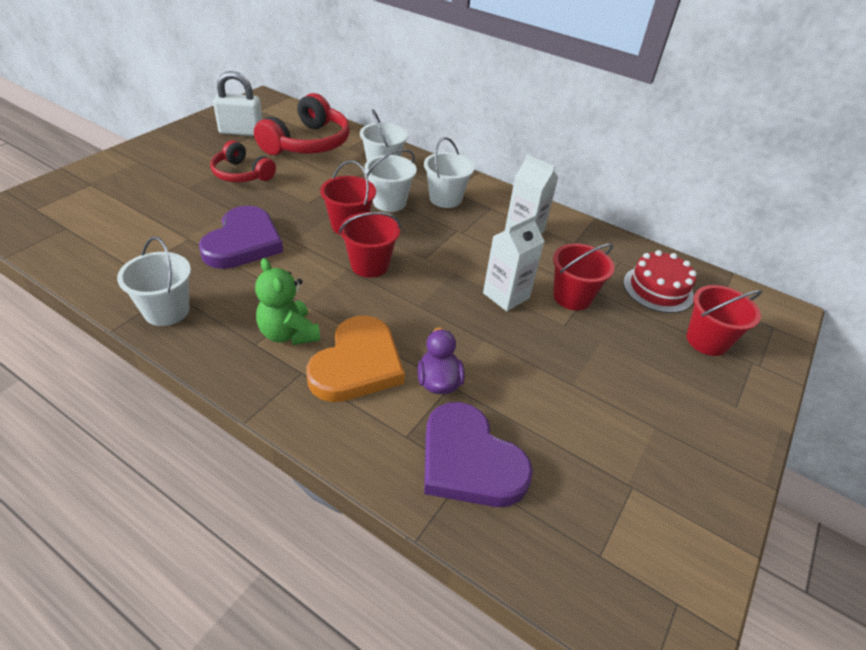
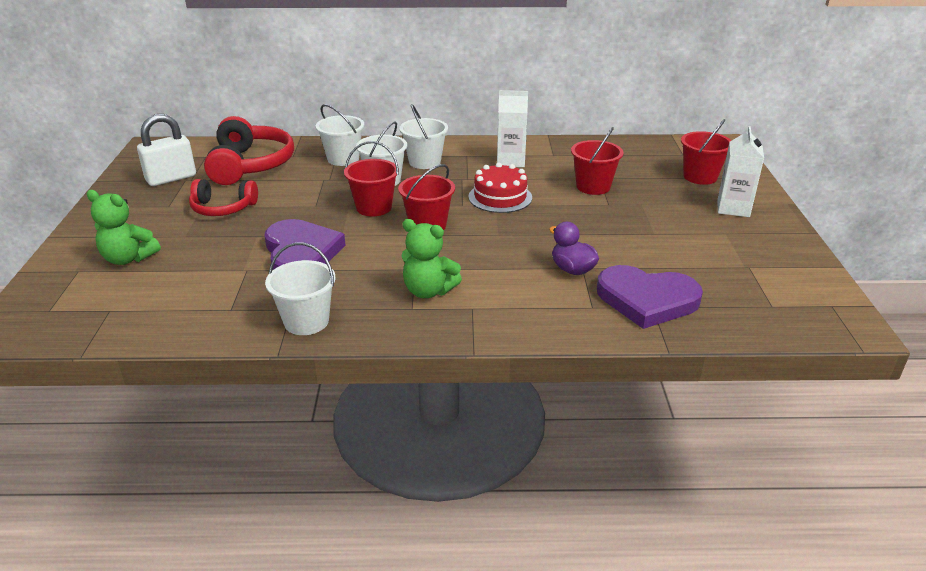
camera: 30 degrees left, 10 degrees down
(131, 189) = (128, 258): none -> green teddy bear
(357, 364) = (505, 285): orange heart -> none
(506, 295) = (550, 203): white carton -> white carton (733, 208)
(658, 289) = (639, 160): red cake -> red cake (500, 197)

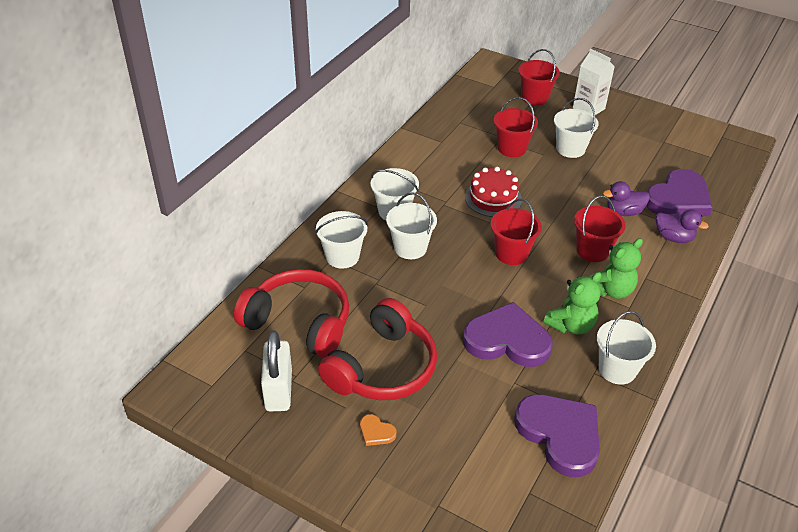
camera: 60 degrees left, 10 degrees up
(128, 258) = (439, 460): green teddy bear -> green teddy bear (571, 325)
(147, 225) = (376, 432): none -> orange heart
(191, 309) = (560, 435): none -> purple heart
(223, 208) = (383, 368): red headphones -> red headphones, size x1.62
(374, 207) = (457, 271): red bucket -> red bucket (592, 250)
(510, 161) = (434, 166): white carton -> none
(567, 311) = (673, 237): none -> purple duck
(640, 215) = (570, 149): none -> white bucket

